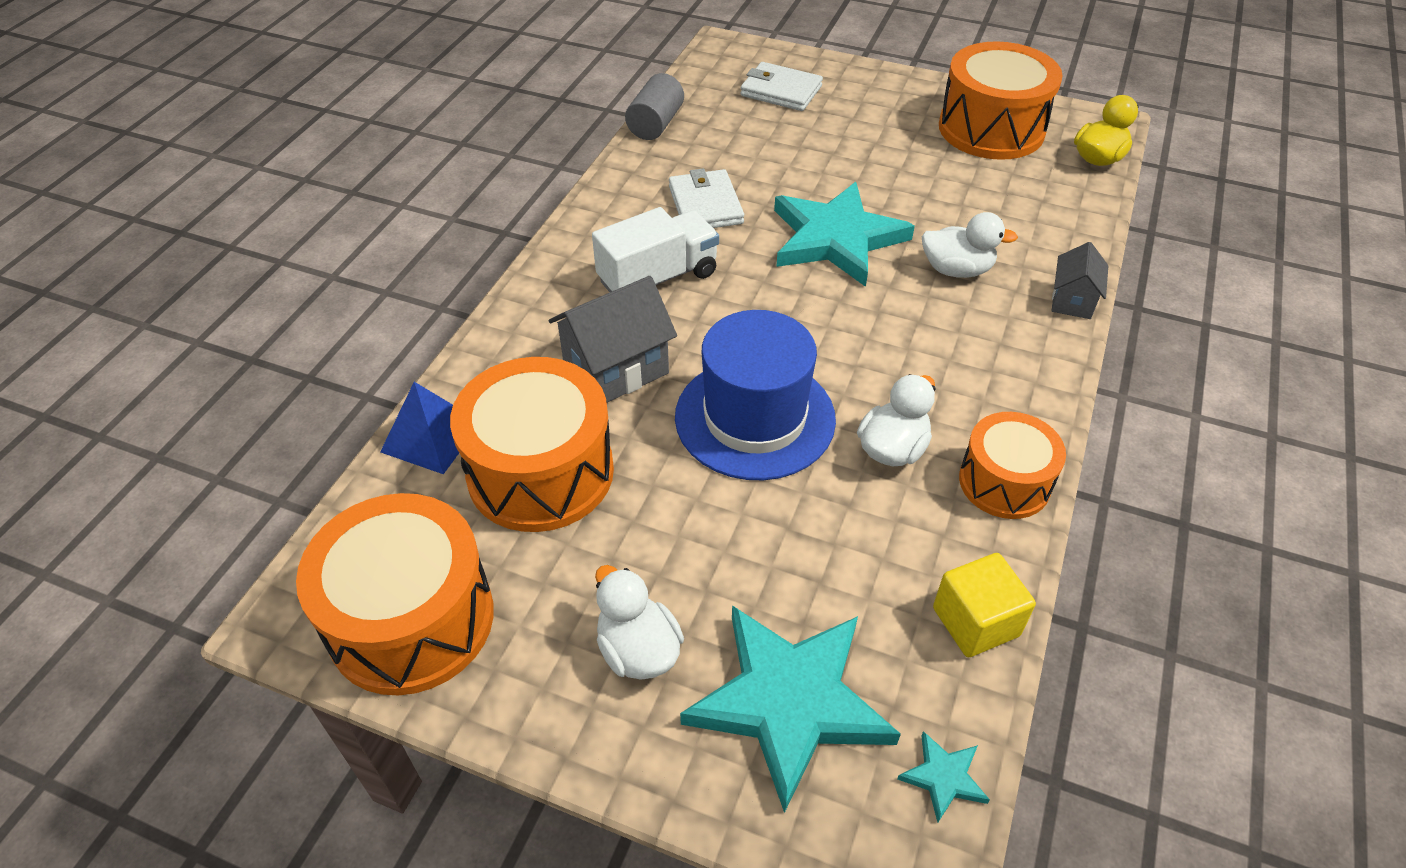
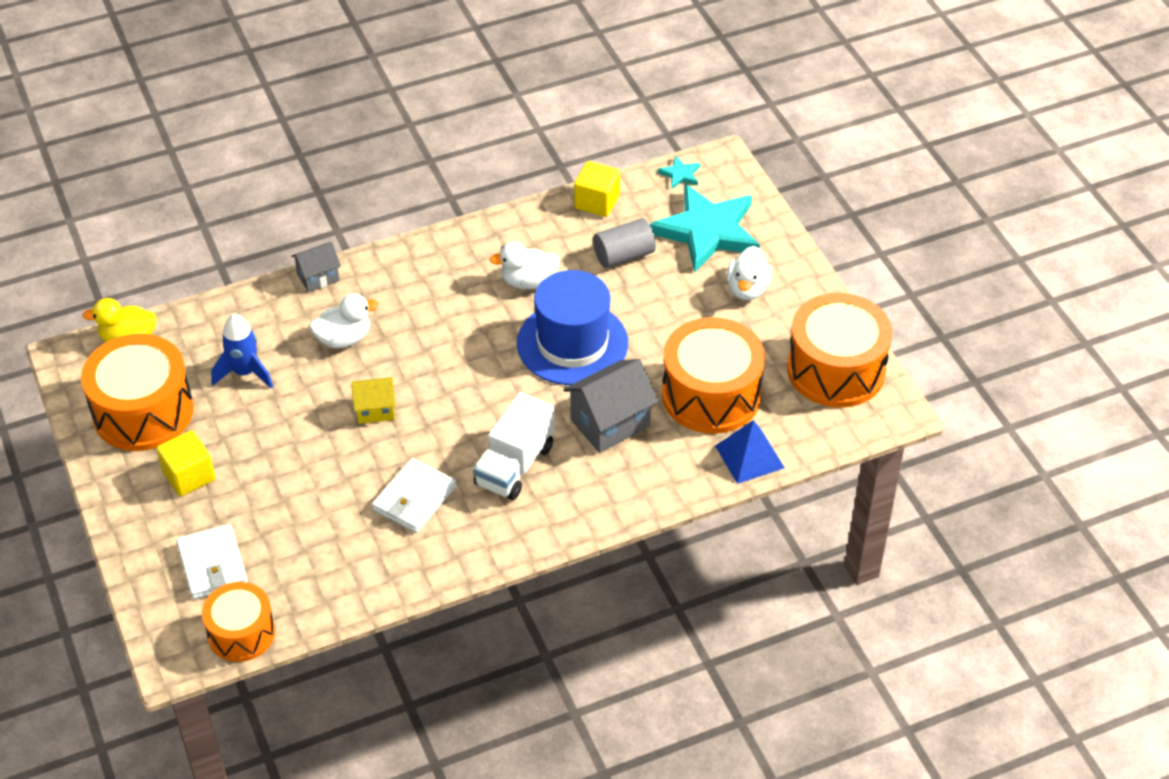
camera: 135 degrees left, 0 degrees up
(616, 369) = (610, 423): grey house -> grey house turned 45 degrees counterclockwise
(655, 124) = (346, 605): grey cylinder -> grey cylinder (624, 255)
(658, 277) = (515, 465): white truck -> white truck turned 75 degrees counterclockwise
(836, 238) = (375, 410): turquoise star -> yellow house
(887, 118) = (189, 476): none -> yellow cube
(956, 270) = (344, 339): white duck -> white duck turned 105 degrees clockwise
(978, 195) = (245, 373): none -> blue rocket
(1004, 482) = (501, 233): orange drum -> orange drum (241, 633)

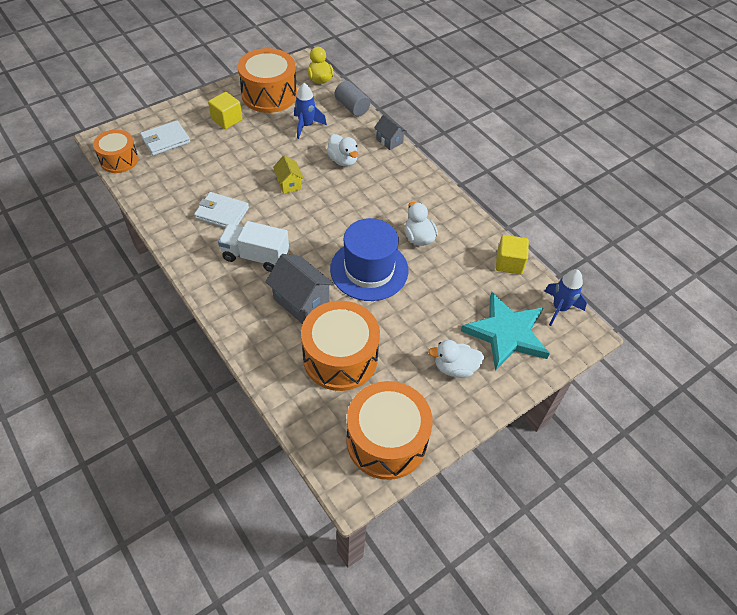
camera: 75 degrees right, 5 degrees up
(624, 255) = (462, 286): grey cylinder -> grey cylinder (352, 107)
(680, 174) = (559, 308): turquoise star -> blue rocket
(749, 456) = (285, 390): blue pyramid -> none

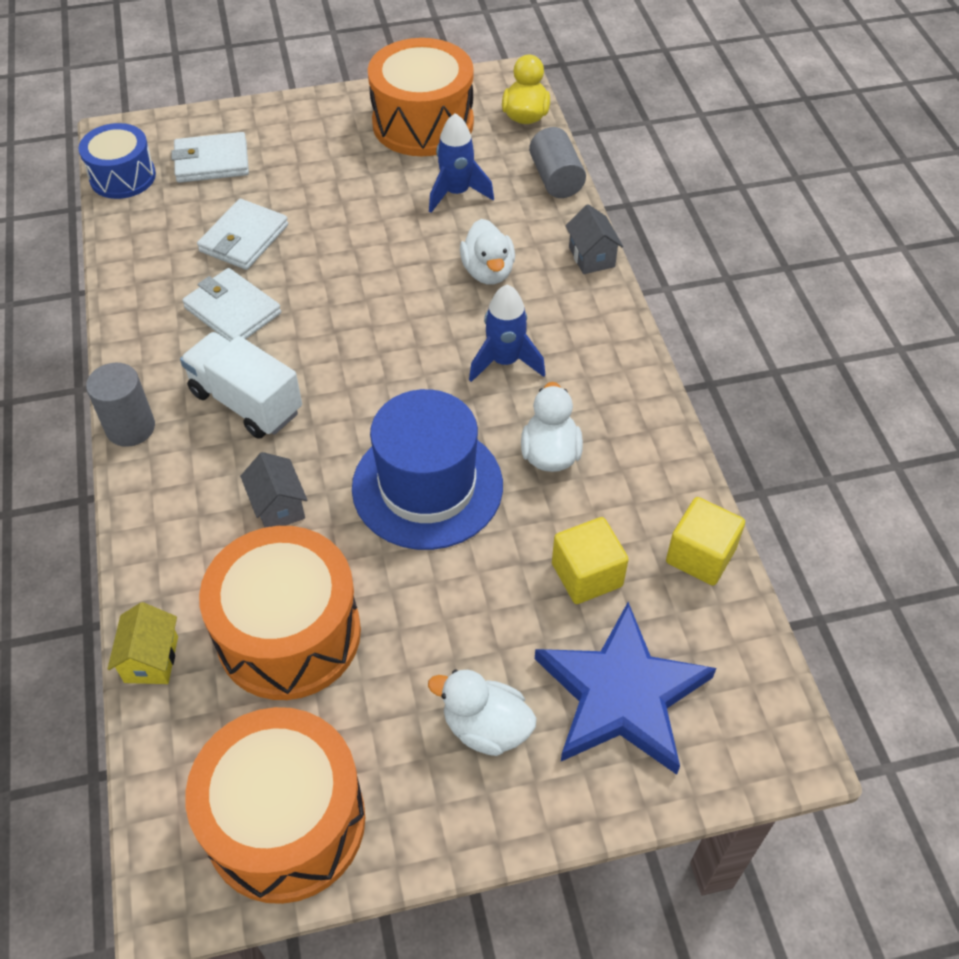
camera: 25 degrees right, 0 degrees up
(119, 160) = (123, 177): orange drum -> blue drum
(201, 286) = (130, 428): none -> grey cylinder
(207, 175) = (244, 238): none -> white wallet
(227, 120) = (328, 150): yellow cube -> yellow cube (587, 575)
(289, 184) = (371, 289): yellow house -> yellow house (151, 659)
(301, 301) = (278, 507): grey house -> grey house, size x0.59
(506, 333) = (621, 694): turquoise star -> blue star
(559, 308) = (757, 680): blue rocket -> blue rocket (505, 362)

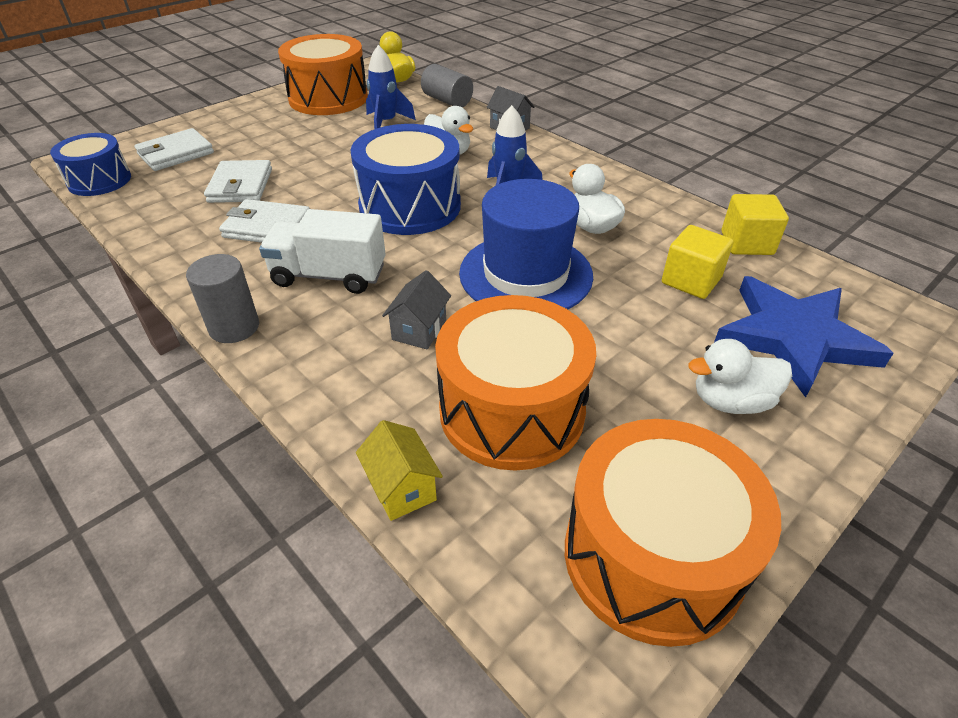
camera: 30 degrees left, 10 degrees down
(278, 507) = (419, 330): grey house -> grey house turned 75 degrees clockwise
(386, 340) = (410, 206): none -> blue drum

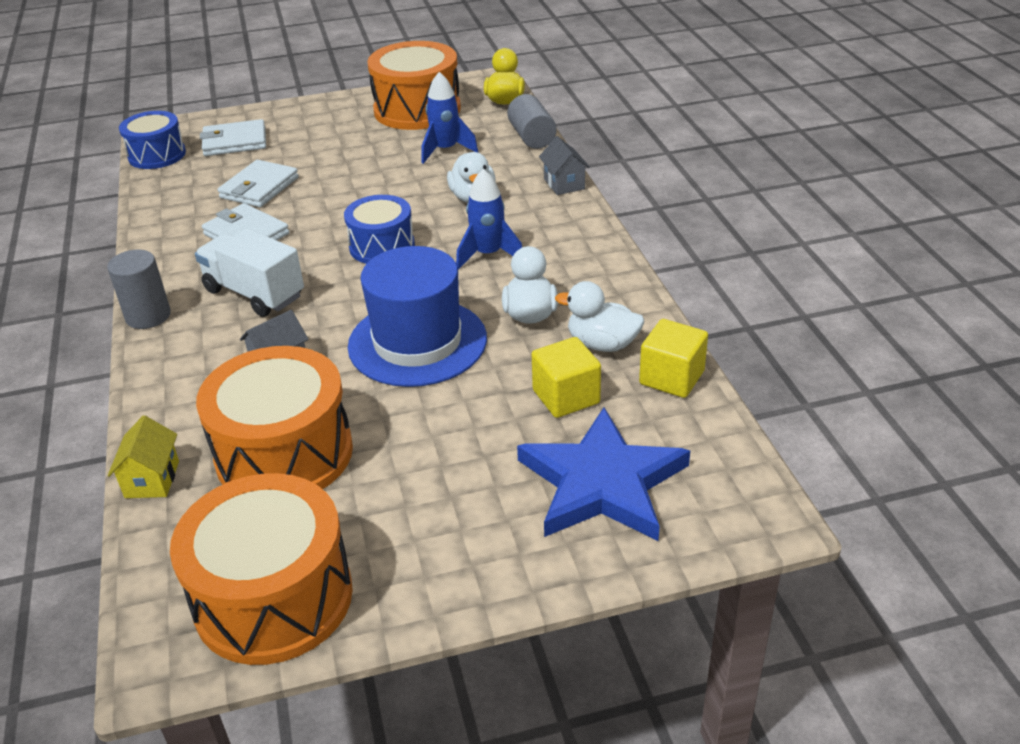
camera: 30 degrees right, 5 degrees down
(410, 206) = (382, 246): blue drum -> blue drum, size x0.61
(730, 401) = (471, 514): white duck -> white duck (602, 344)

